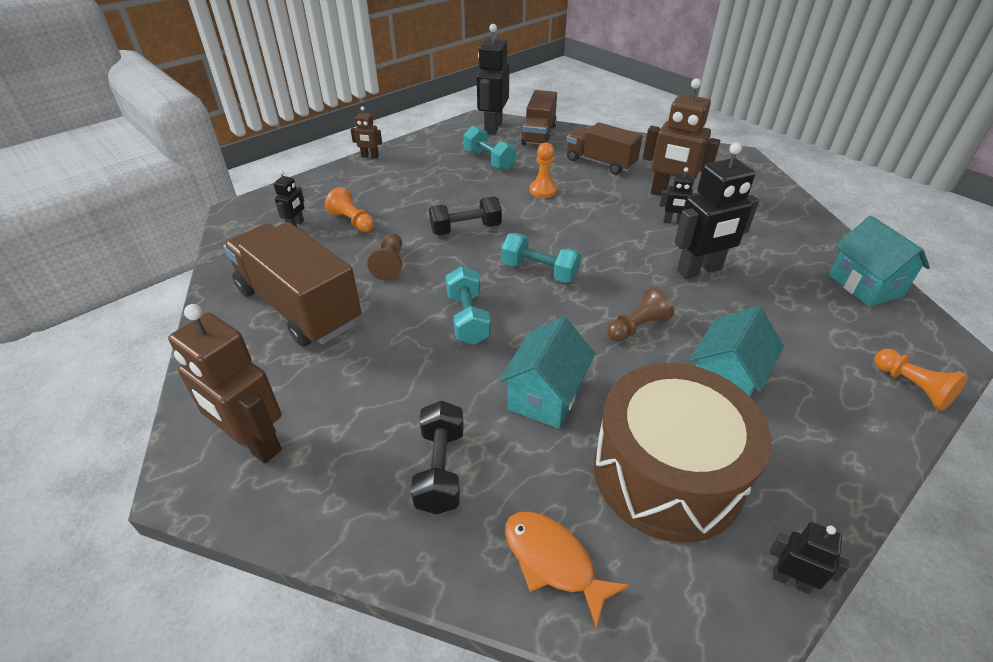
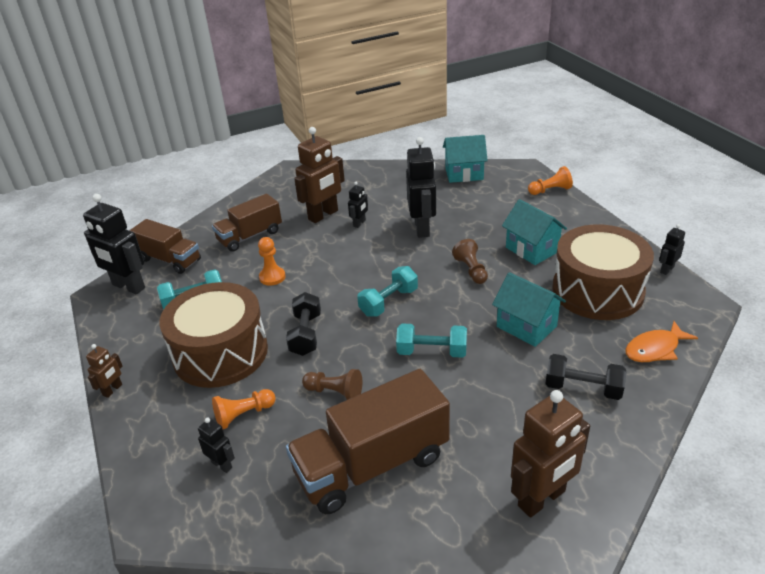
camera: 70 degrees left, 5 degrees down
(425, 191) = (220, 353): none -> brown drum

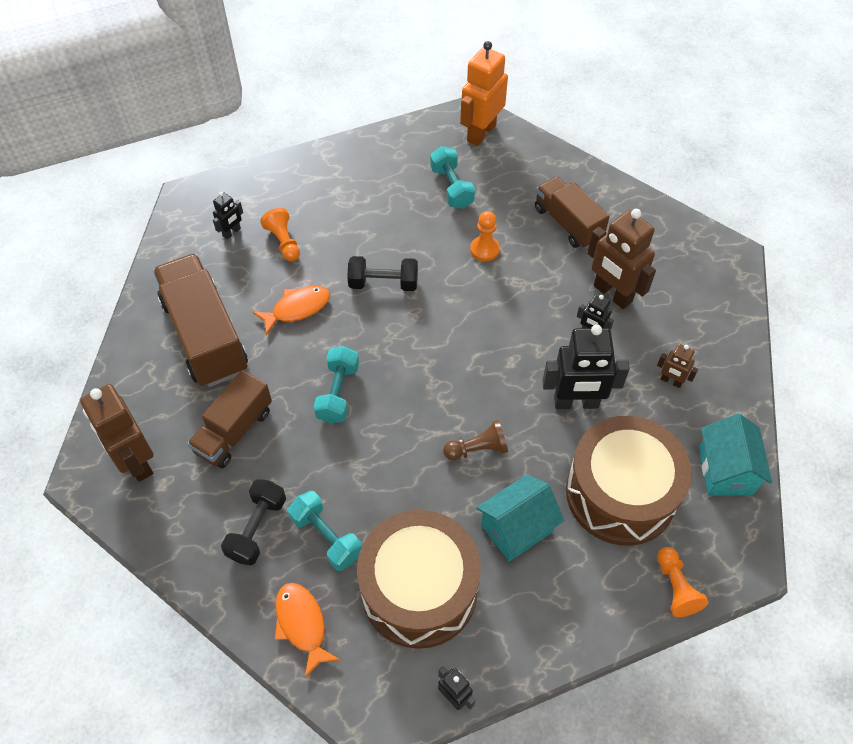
camera: 90 degrees right, 20 degrees up
(112, 390) = (333, 149): brown robot -> brown robot (671, 381)
(128, 287) = (481, 133): black robot -> orange robot
(170, 260) = (525, 158): brown truck -> brown truck (234, 431)
(220, 353) = (368, 217): brown drum -> brown drum (620, 493)
(335, 392) = (297, 308): brown pawn -> orange fish
(389, 302) = (426, 358): turquoise dumbbell -> turquoise dumbbell (326, 537)
(526, 326) = (363, 492): turquoise house -> none

